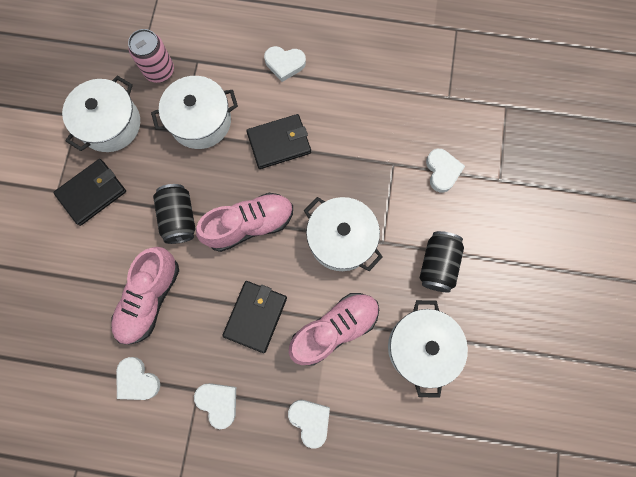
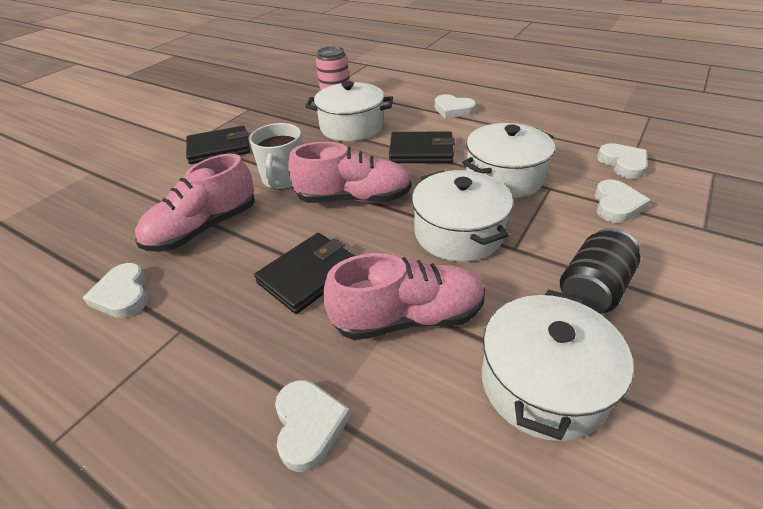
camera: 25 degrees right, 35 degrees down
(110, 124) = (271, 116): white pot -> white pot (504, 177)
(179, 218) = (284, 179): black can -> white mug
(218, 402) = (195, 352): white heart -> white heart (623, 164)

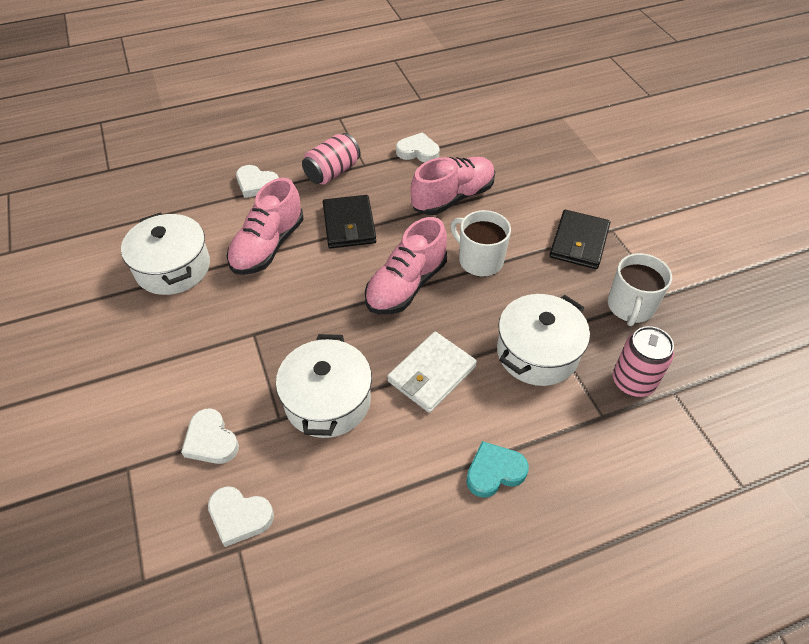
camera: 125 degrees right, 10 degrees up
(204, 228) = (453, 197): pink shoe -> pink shoe turned 60 degrees clockwise
(218, 352) = (332, 172): none -> pink can
(273, 114) = (630, 307): none -> white mug
(421, 151) = (431, 374): black wallet -> white wallet
(453, 110) = (494, 472): white heart -> turquoise heart
(458, 233) = (301, 316): white pot -> none
(593, 289) = (181, 340): black can -> none

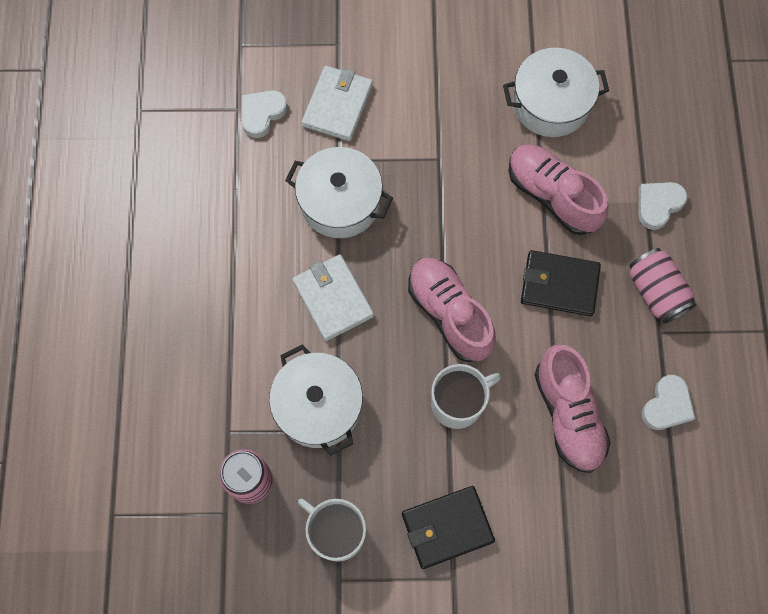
camera: 110 degrees right, 20 degrees up
(211, 440) = (338, 105): white heart -> white wallet
(494, 472) = (217, 313): turquoise heart -> none
(579, 242) = (447, 527): black wallet -> black wallet turned 60 degrees counterclockwise

